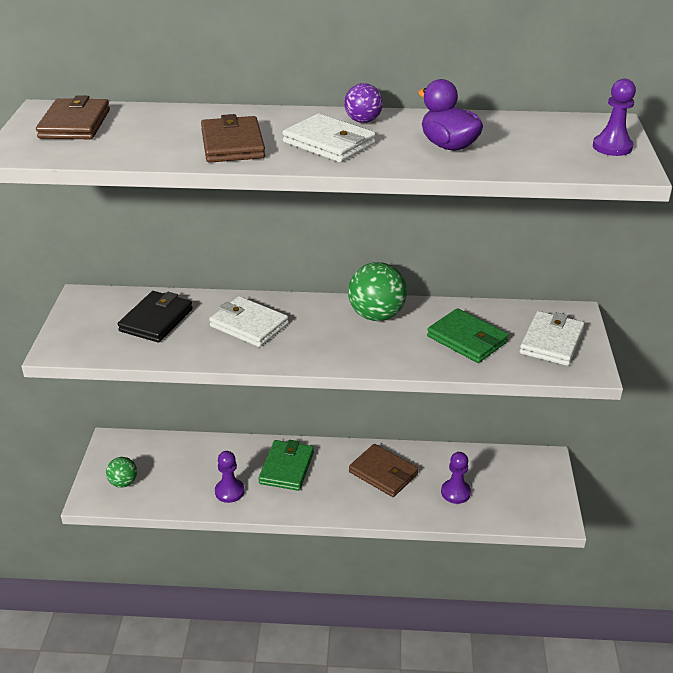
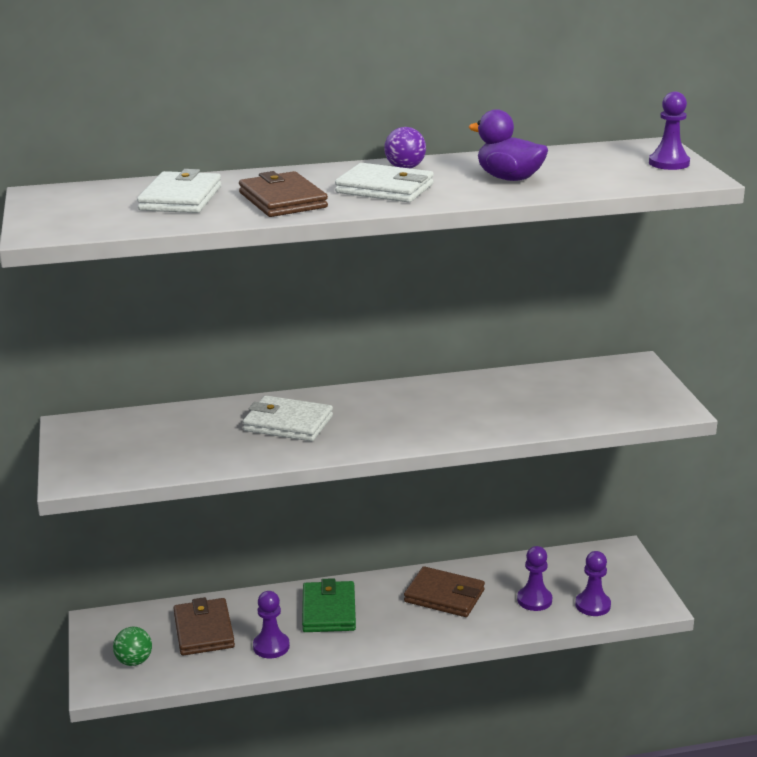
camera: 15 degrees left, 10 degrees down
(75, 124) = (88, 201): brown wallet -> brown wallet (204, 630)
(156, 320) = (176, 434): black wallet -> none
(376, 315) = (427, 394): green ball -> none
(467, 339) = (536, 402): green wallet -> none
(503, 508) = (593, 605): none -> purple pawn
(551, 342) = (625, 391): white wallet -> white wallet (181, 198)

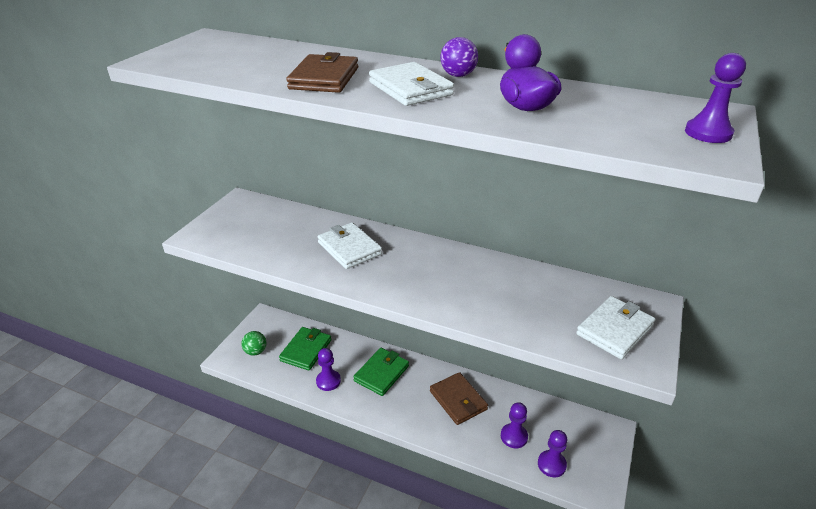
camera: 35 degrees right, 10 degrees up
(181, 198) = (268, 59): white wallet -> white wallet (614, 330)
(204, 630) = (306, 350): brown wallet -> green wallet

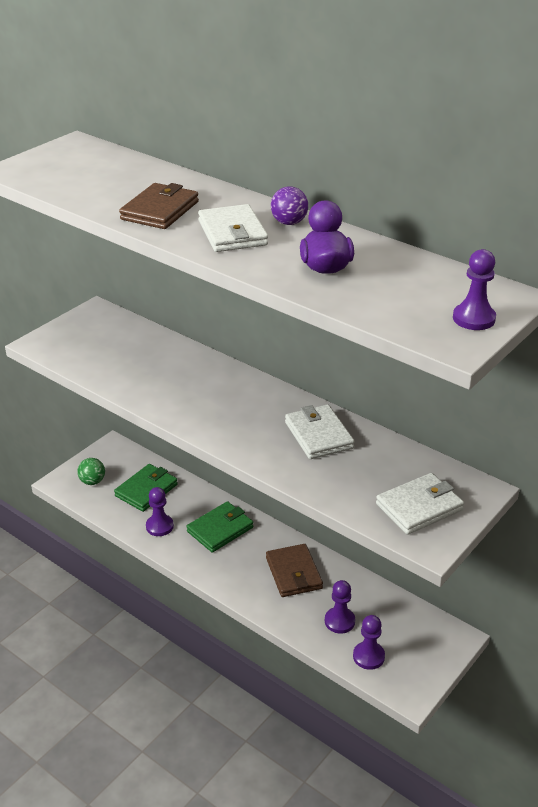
camera: 15 degrees right, 0 degrees up
(349, 248) = (187, 380): white wallet -> white wallet (319, 435)

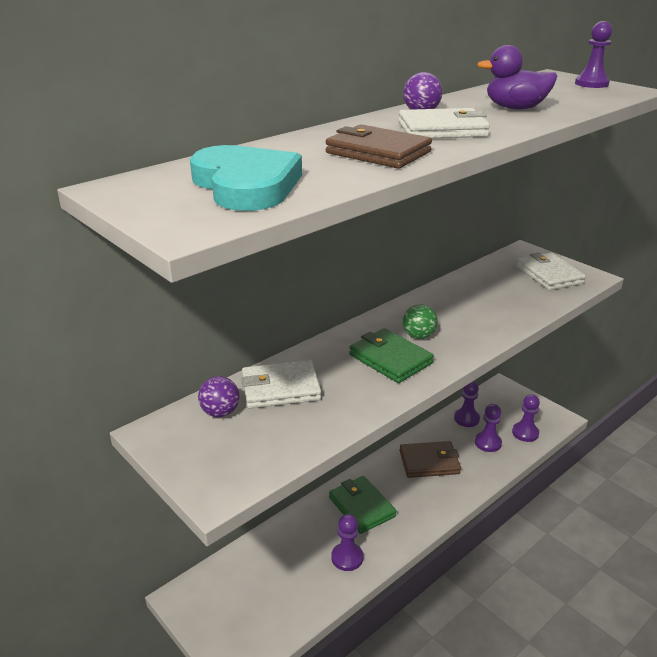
camera: 80 degrees left, 5 degrees down
(82, 175) = (246, 185): none -> turquoise heart
(92, 481) = (247, 623): green ball -> green ball (418, 336)
(120, 331) = (220, 412): none -> purple ball
(146, 490) = (281, 566): green wallet -> green wallet (390, 359)
(319, 435) = (455, 304): white wallet -> white wallet (280, 388)
(377, 602) = (466, 419): none -> purple pawn

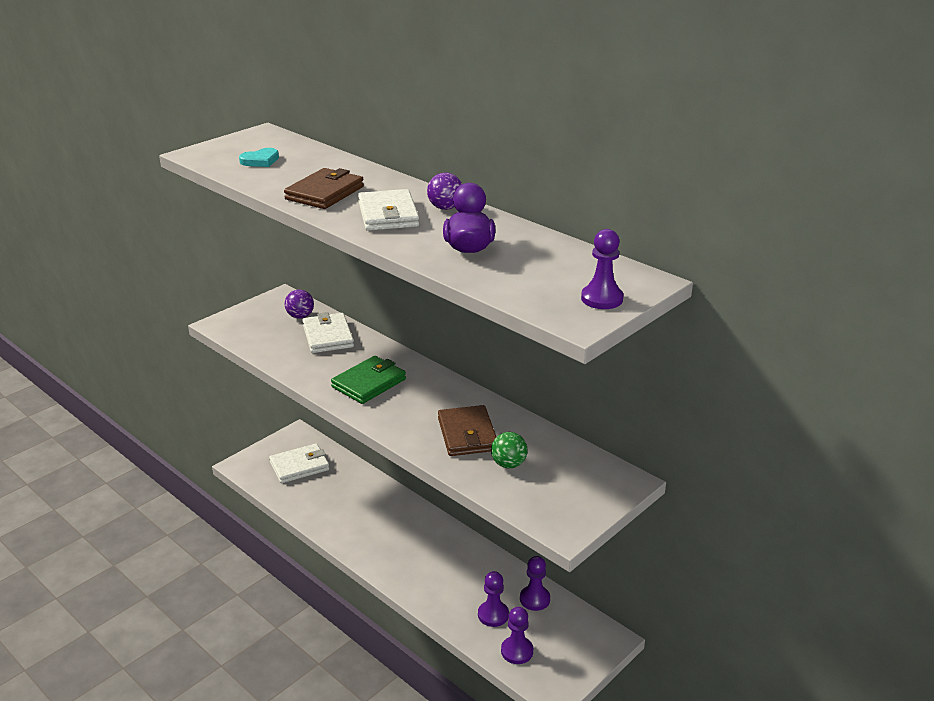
camera: 85 degrees right, 0 degrees up
(246, 185) = (260, 161): turquoise heart -> turquoise heart, size x0.48
(347, 558) = (329, 512): purple pawn -> none
(361, 507) = (388, 519): green wallet -> none
(418, 336) = (408, 398): green ball -> green ball (508, 464)
(429, 462) = (454, 565): brown wallet -> brown wallet (467, 434)
(549, 275) = (560, 494): white wallet -> white wallet (299, 466)

